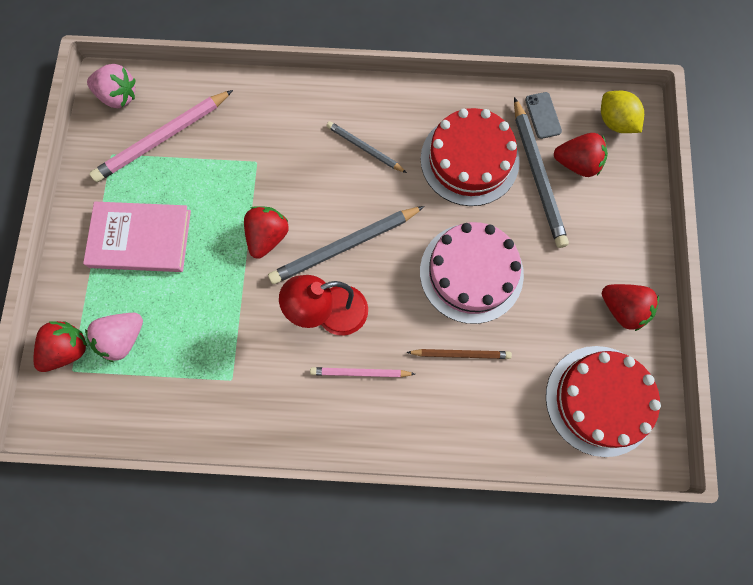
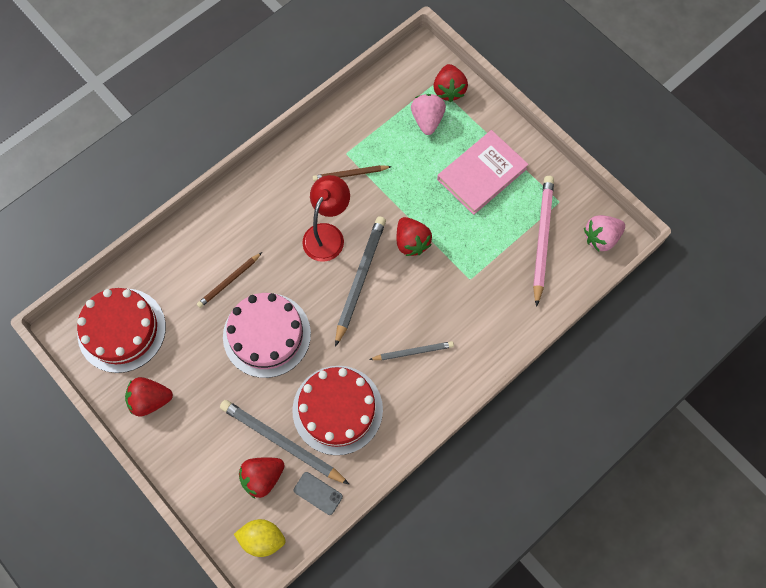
camera: 135 degrees right, 5 degrees down
(250, 353) = (350, 174): none -> brown pencil
(360, 373) = (278, 219): pink pencil -> none

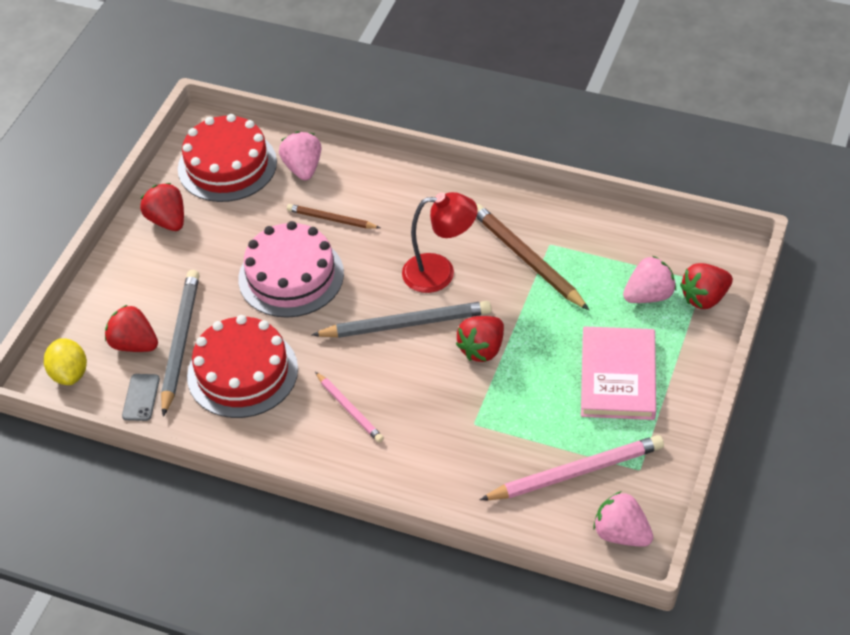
camera: 65 degrees right, 20 degrees down
(163, 277) = (303, 168): none -> pink strawberry
(350, 174) = (527, 259): brown pencil -> brown pencil, size x1.71
(413, 352) = (349, 409): grey pencil -> pink pencil
(481, 174) = (618, 376): pink book -> pink book turned 75 degrees clockwise

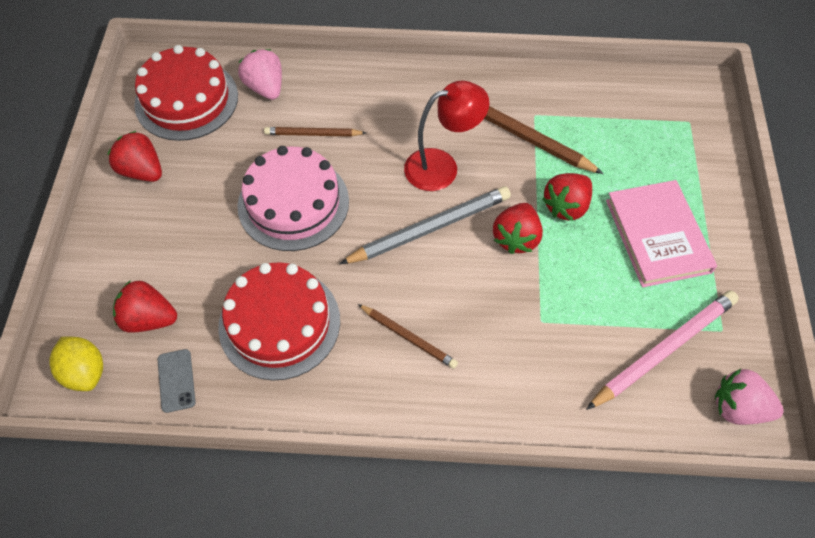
camera: 20 degrees left, 10 degrees up
(180, 342) = (200, 304): grey pencil -> none
(349, 409) = (408, 337): pink pencil -> brown pencil
(648, 295) = (648, 146): pink strawberry -> none
(704, 298) = (699, 137): red strawberry -> red strawberry (566, 206)

